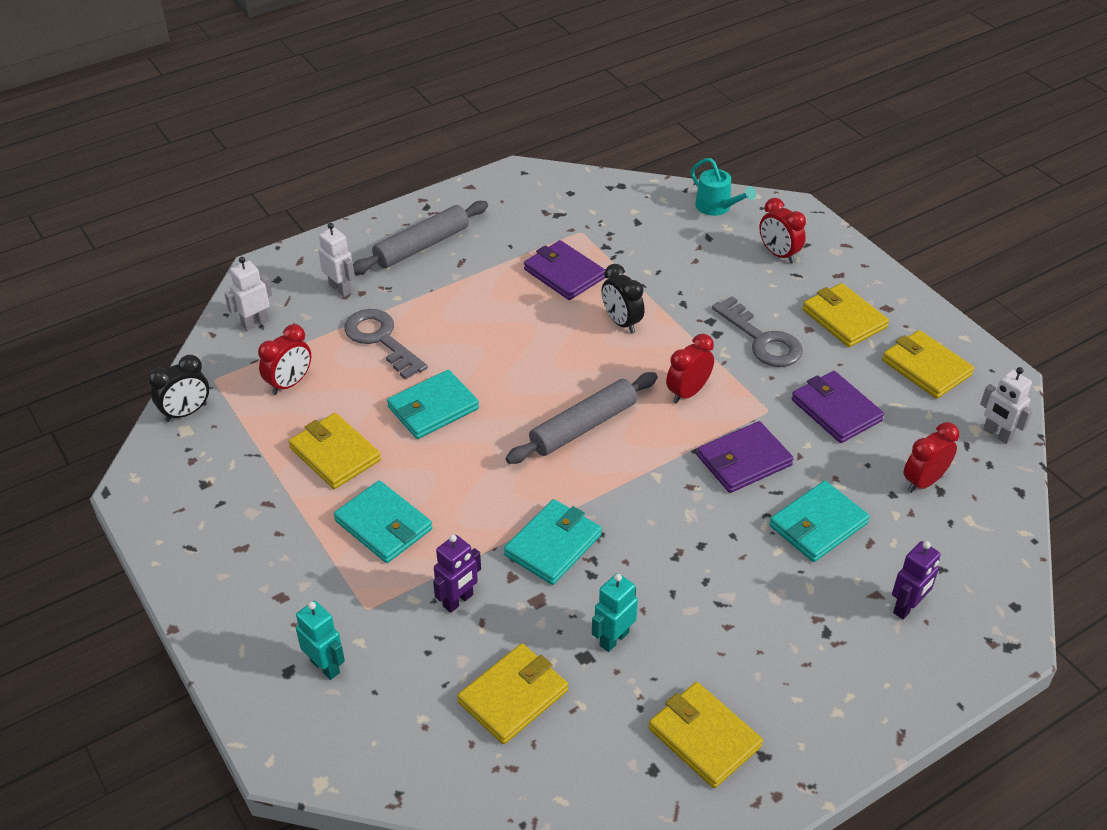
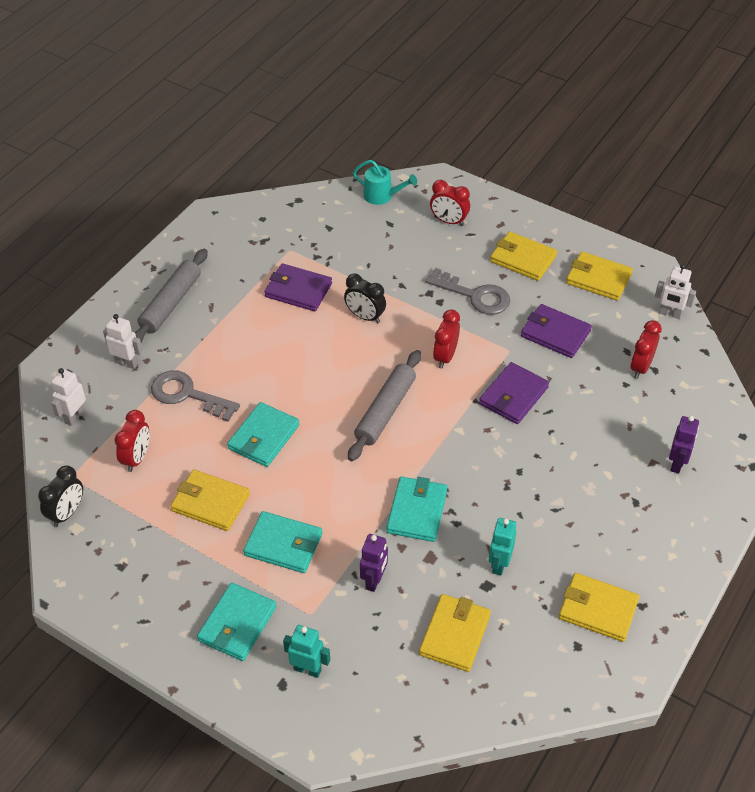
camera: 25 degrees left, 5 degrees up
(818, 524) = (589, 425): turquoise wallet -> turquoise wallet (237, 624)

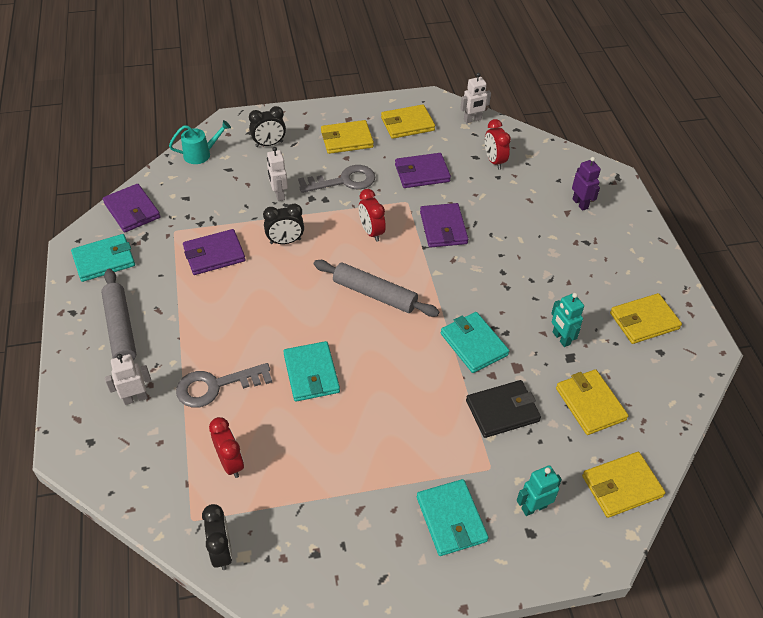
camera: 45 degrees left, 0 degrees up
(74, 416) = (138, 472): white robot -> white robot (279, 194)
(210, 502) = (328, 450): yellow wallet -> yellow wallet (621, 486)
(277, 212) = (132, 210): none -> purple wallet
(283, 544) = (415, 437): turquoise wallet -> turquoise wallet (104, 260)
(374, 580) = (502, 411): purple robot -> black wallet
(385, 411) = (374, 294): grey rolling pin -> grey rolling pin turned 45 degrees counterclockwise
(449, 221) = (269, 144): red clock -> black clock

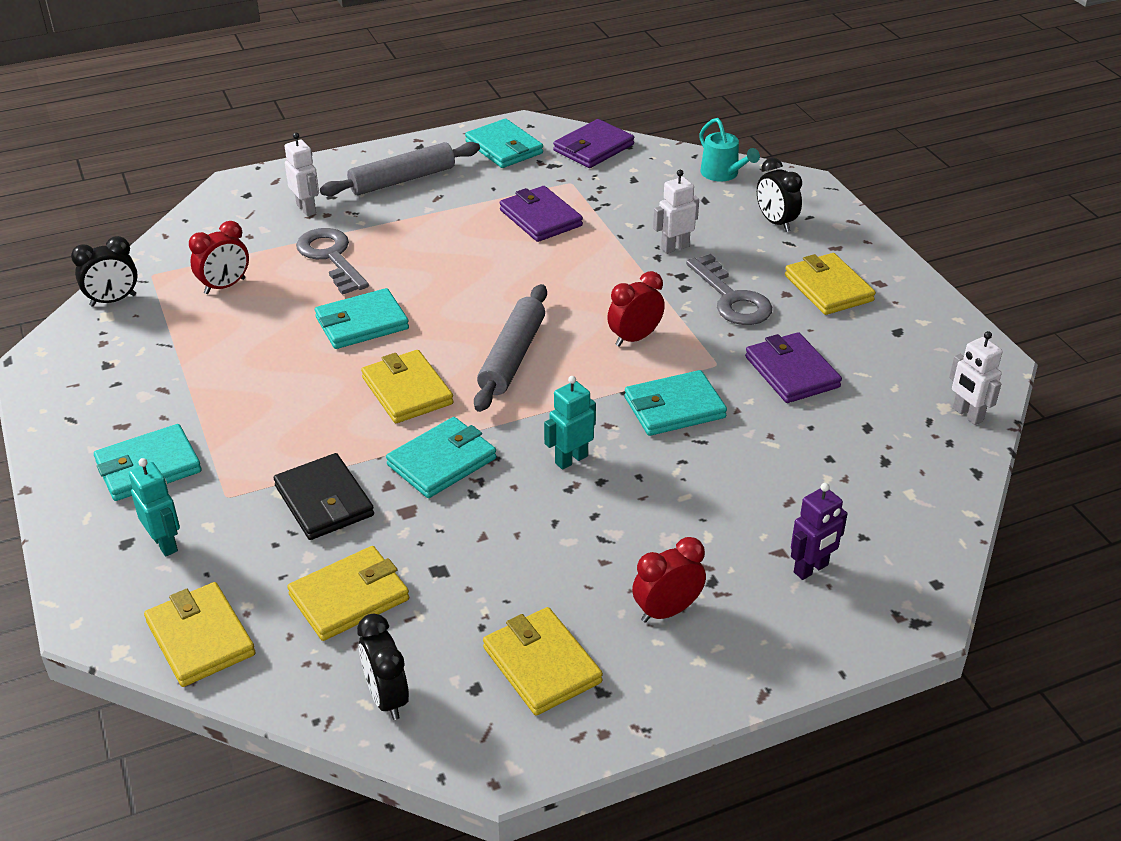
camera: 80 degrees right, 10 degrees down
(285, 241) = (585, 267): black clock -> black clock (387, 697)
(407, 124) = (906, 343): yellow wallet -> yellow wallet (407, 391)
(443, 228) = (674, 407): purple wallet -> turquoise wallet
(494, 161) = (868, 450): red clock -> red clock (667, 611)
(561, 338) = (476, 557): turquoise robot -> turquoise robot (571, 459)

